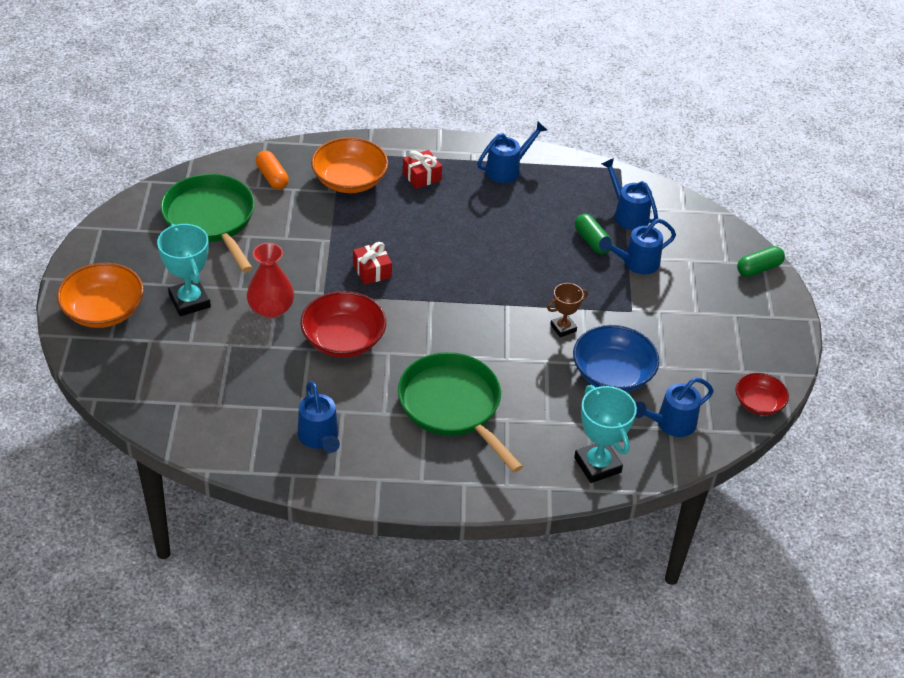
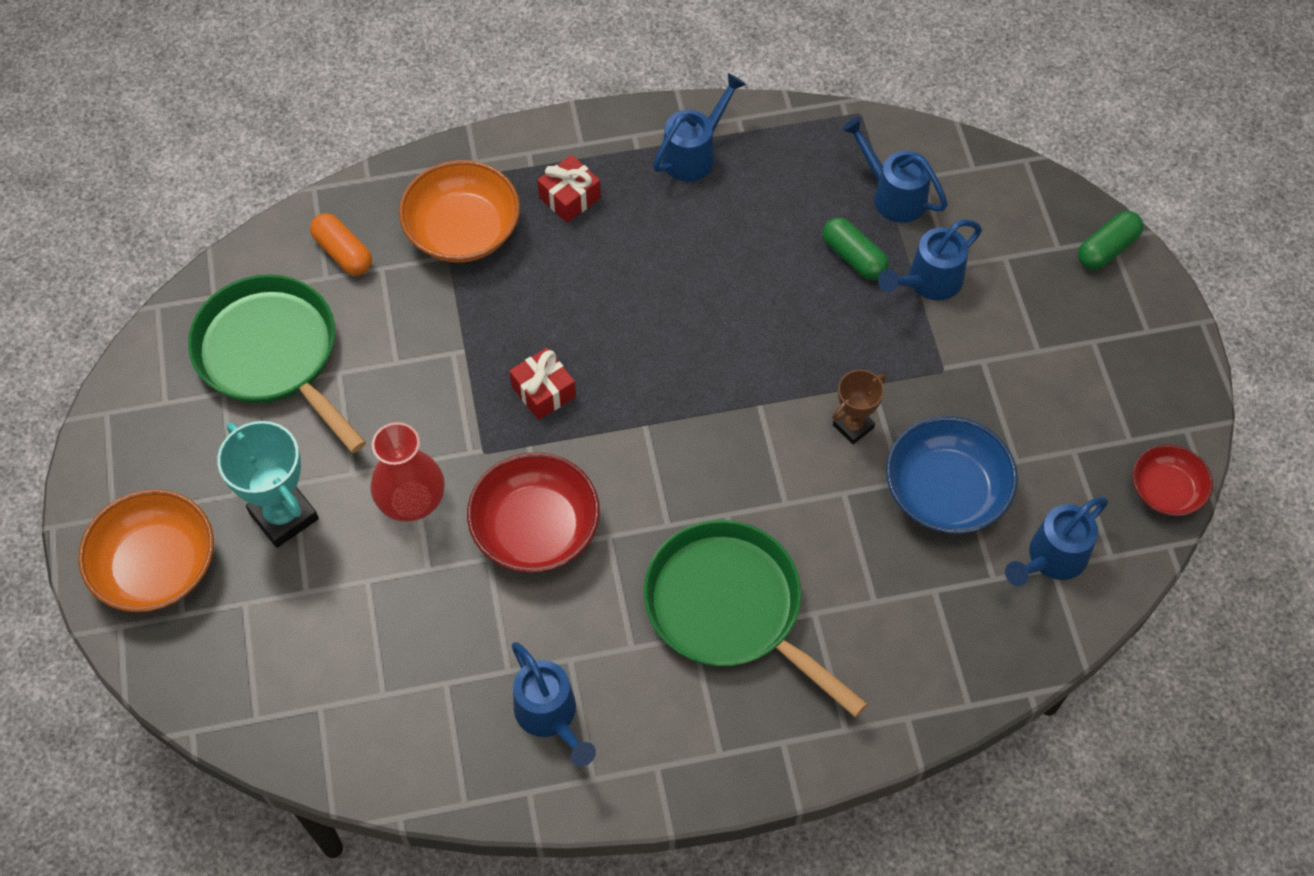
camera: 10 degrees left, 15 degrees up
(597, 465) = (966, 659): turquoise trophy -> none

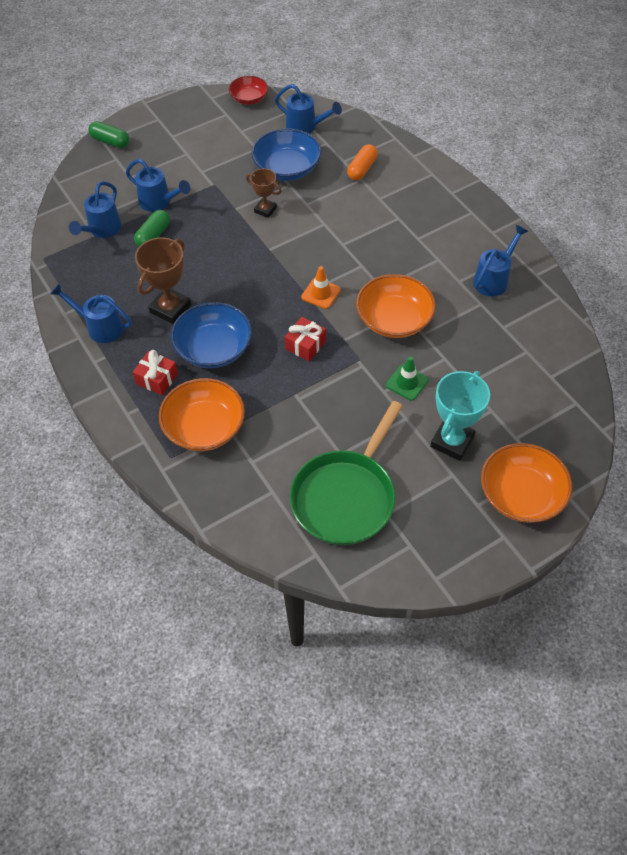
camera: 110 degrees left, 5 degrees down
(343, 253) = (249, 489): orange capsule -> orange capsule (362, 169)
(411, 499) = (407, 382): red vase -> green traffic cone
(535, 528) = (394, 319): red bowl -> orange bowl
(592, 276) = (213, 348): none -> blue bowl
(634, 445) = (321, 293): none -> orange traffic cone
(691, 243) = (170, 309): none -> brown trophy
(730, 609) = (395, 228): green pan -> none

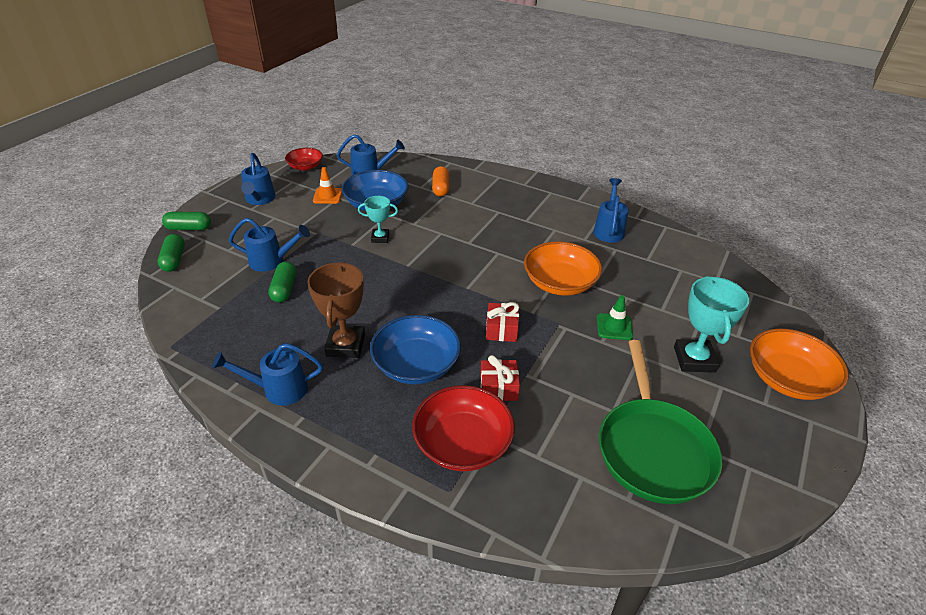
camera: 30 degrees left, 15 degrees down
(83, 173) = (174, 260): none -> green capsule
(102, 230) = (225, 300): blue watering can -> blue watering can (259, 199)
(157, 379) = (377, 416): red gift -> red gift (498, 388)
(204, 427) = (463, 443): orange bowl -> red bowl
(265, 210) = (380, 238): brown trophy -> turquoise trophy
(321, 293) = (481, 284): orange traffic cone -> orange traffic cone (327, 196)

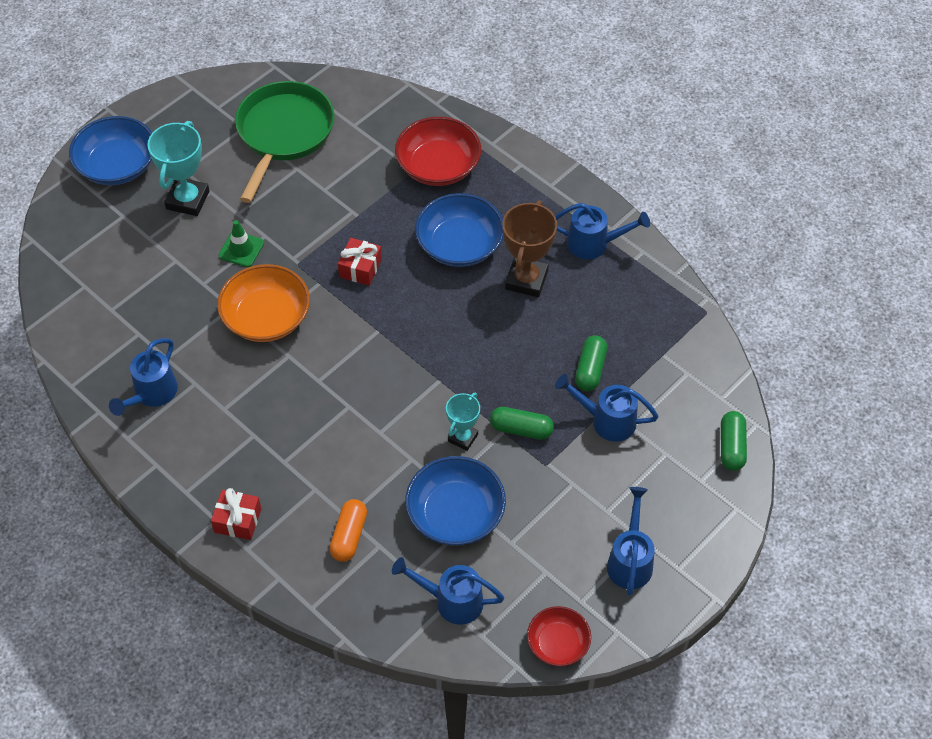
camera: 165 degrees left, 15 degrees up
(189, 228) = (725, 510): green capsule -> green capsule (521, 429)
(327, 196) = (526, 549): orange traffic cone -> none
(380, 238) = (463, 438): turquoise trophy -> turquoise trophy turned 75 degrees counterclockwise
(498, 388) = (389, 207): red gift -> red gift (238, 520)
(787, 379) = (117, 166): orange bowl -> blue bowl

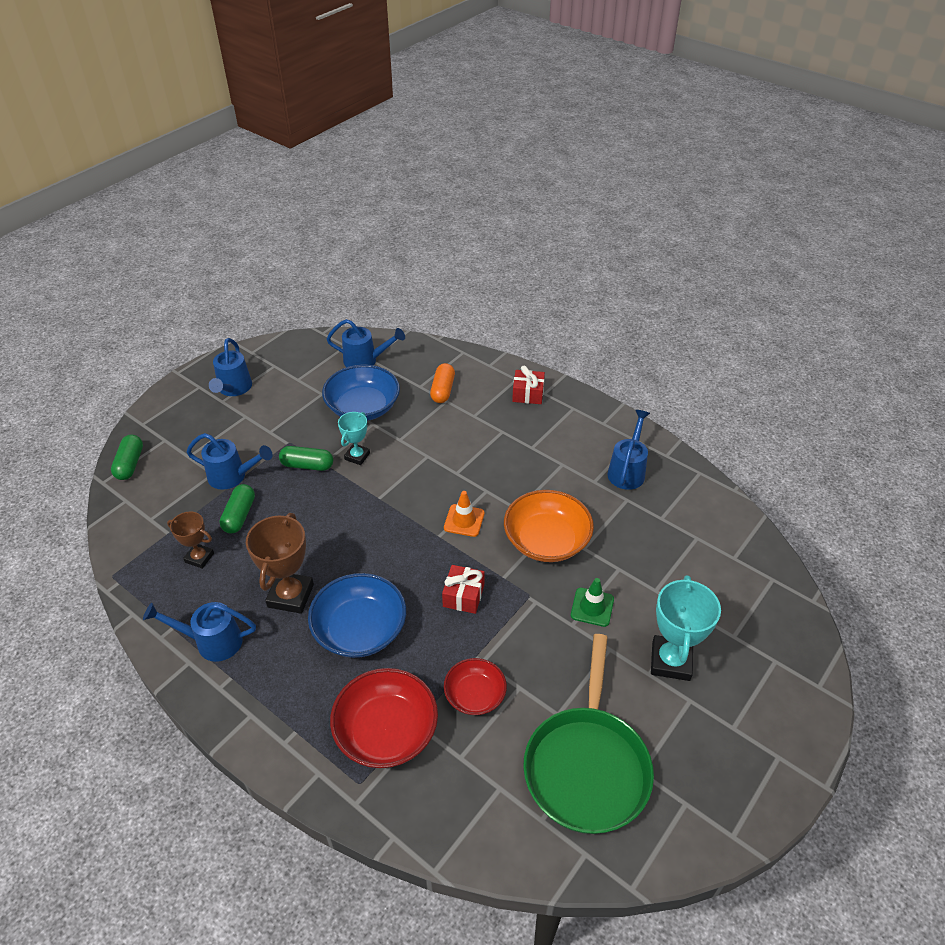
camera: 175 degrees right, 10 degrees down
(117, 166) = (771, 700): blue bowl -> none
(348, 346) = (464, 520): none -> orange traffic cone
(558, 643) = (293, 345): red bowl -> red bowl (475, 695)
(623, 325) = (199, 558): none -> brown trophy

